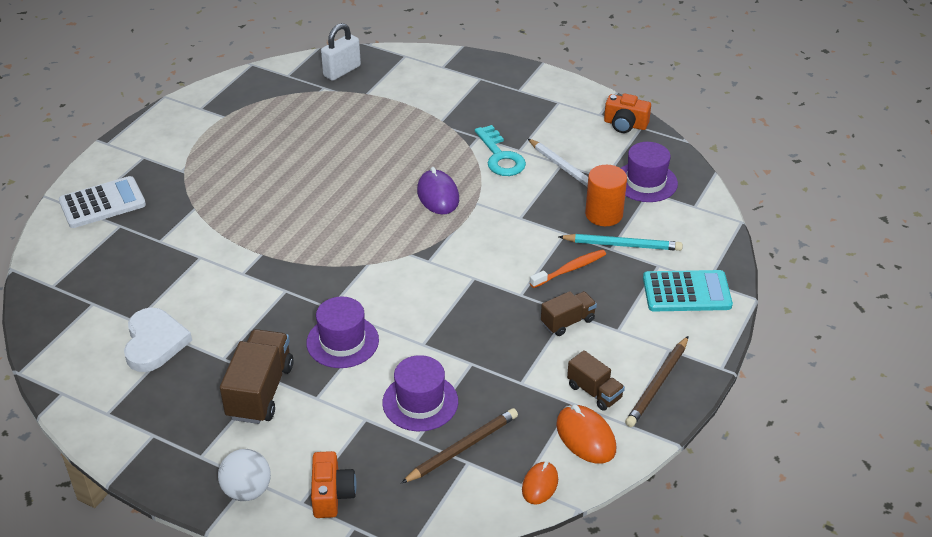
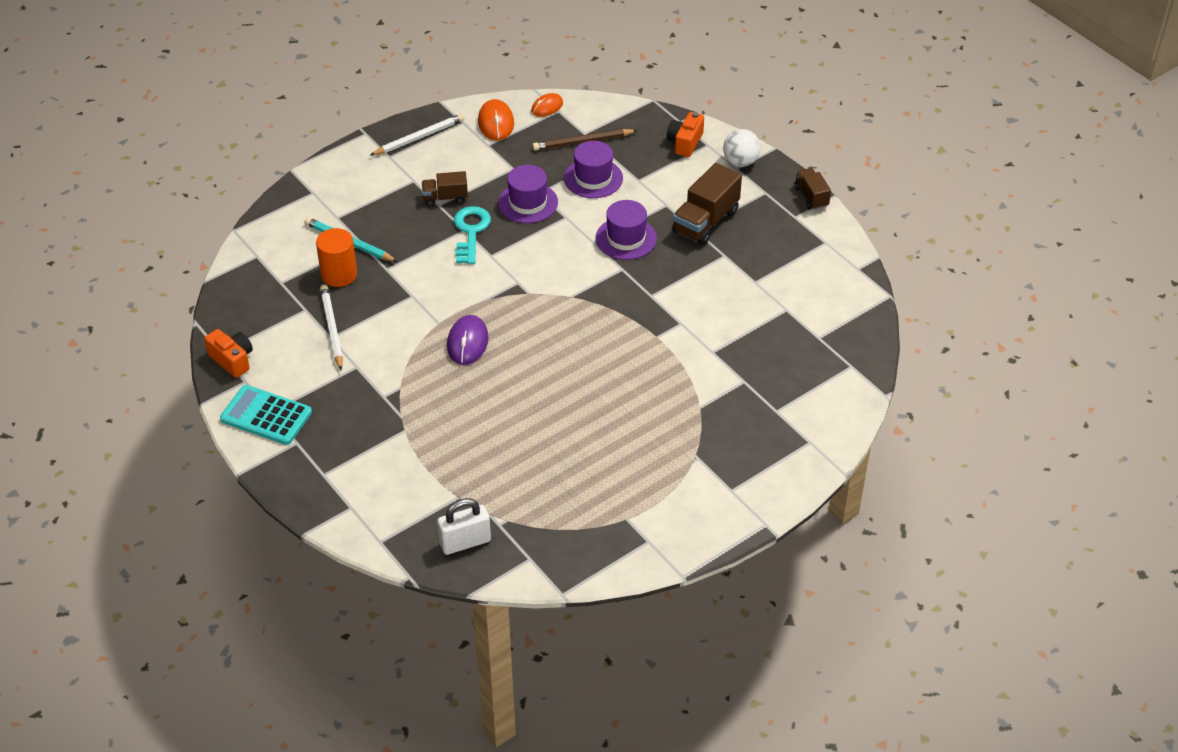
camera: 155 degrees left, 5 degrees up
(102, 203) = (787, 443): white calculator -> none
(154, 343) = (775, 285): white heart -> none
(500, 156) = (380, 365): turquoise key -> turquoise key (470, 232)
(570, 269) = (409, 236): orange toothbrush -> none
(594, 392) = (467, 146): brown truck -> brown truck (811, 197)
(645, 182) = (274, 292): purple hat -> purple hat (528, 203)
(657, 384) = (419, 137): brown pencil -> white pencil
(686, 292) = (336, 190): turquoise calculator -> turquoise calculator (266, 416)

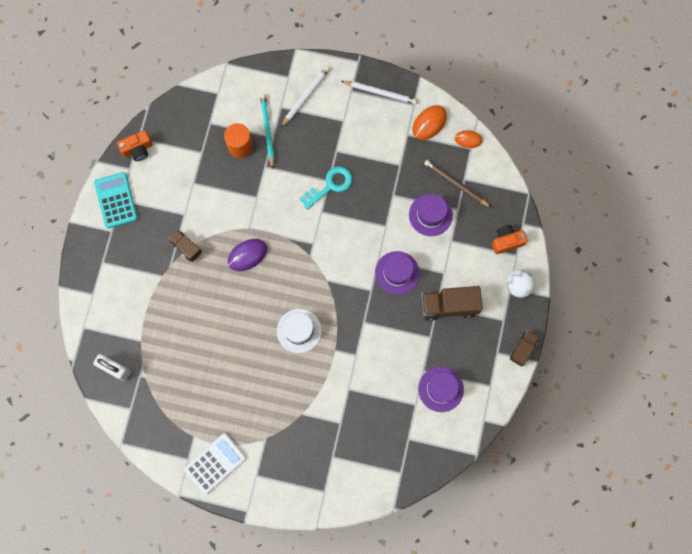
camera: 50 degrees right, 30 degrees up
(232, 360) = (138, 149): orange camera -> orange camera turned 60 degrees clockwise
(332, 328) = (200, 178): white pencil -> white pencil (305, 97)
(445, 198) = (344, 149): brown truck -> brown truck (186, 247)
(528, 203) = (379, 196): purple hat -> purple hat (441, 389)
(602, 352) = (299, 331): none -> white hat
(679, 518) = (215, 463): none -> white calculator

